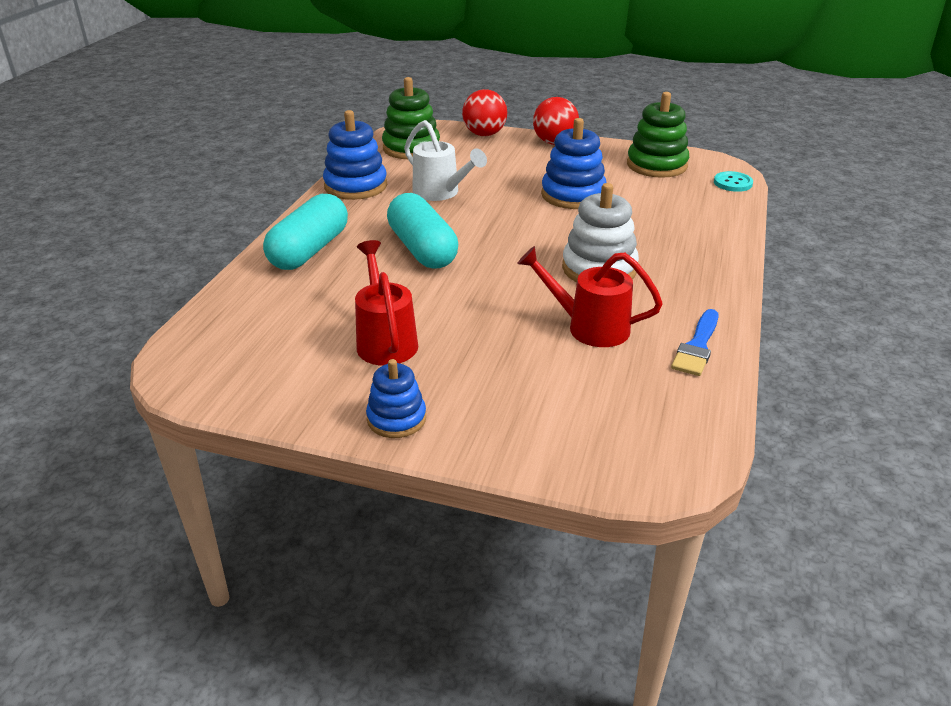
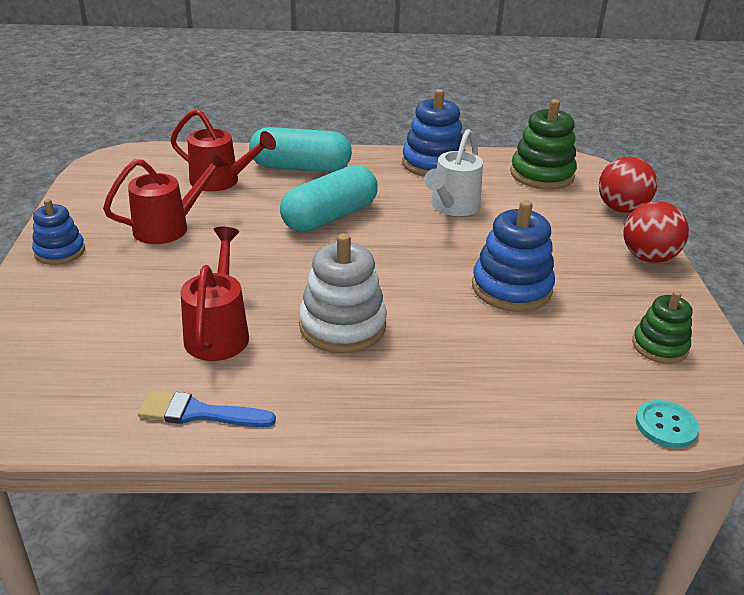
camera: 70 degrees right, 0 degrees up
(304, 299) = (221, 181): none -> red watering can
(656, 165) = (659, 346): green stacking toy -> green stacking toy, size x0.62

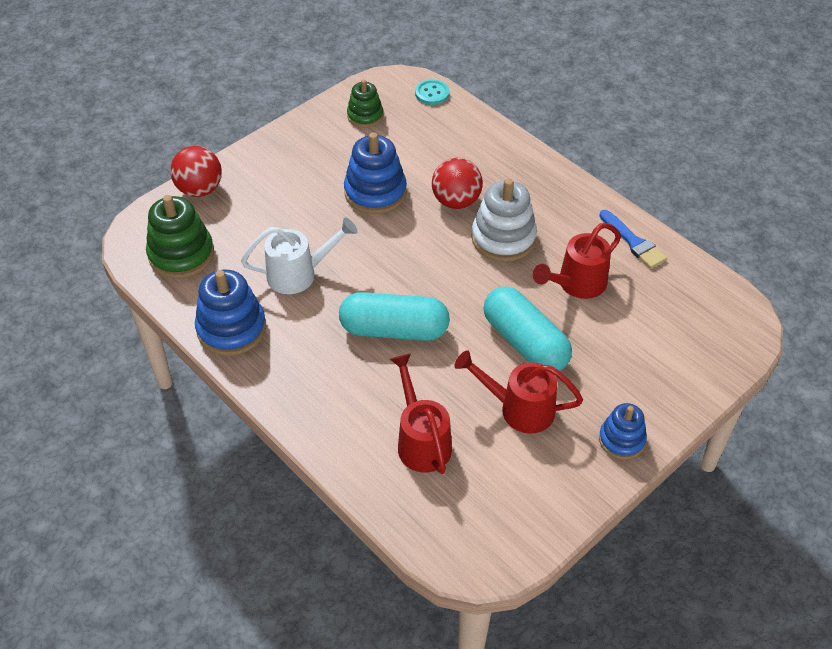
camera: 130 degrees left, 15 degrees up
(300, 168) = (336, 408): turquoise capsule -> turquoise capsule (525, 342)
(648, 257) = (264, 152): red ball -> red ball (456, 201)

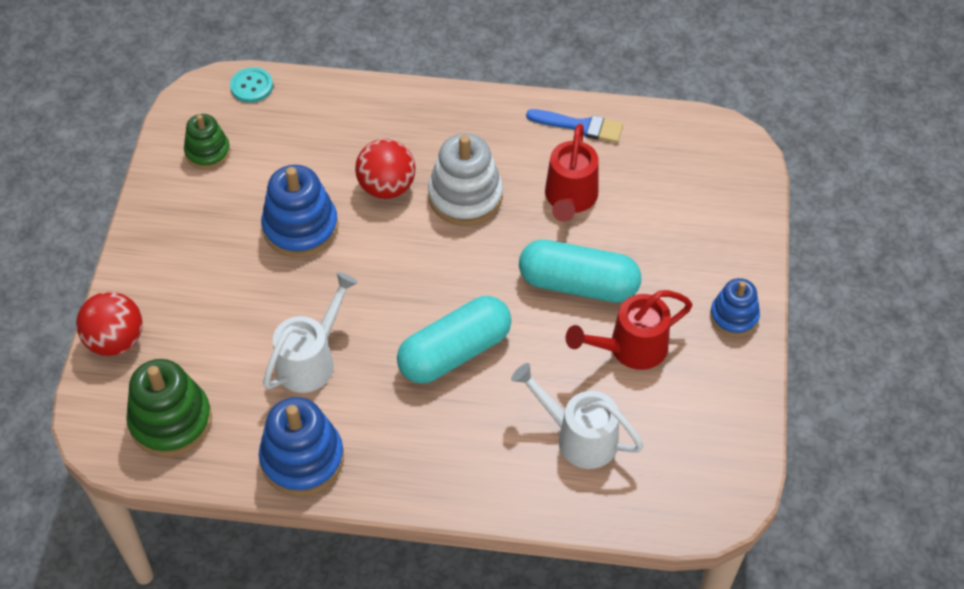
camera: 40 degrees left, 5 degrees up
(421, 440) = (578, 437): red watering can -> white watering can

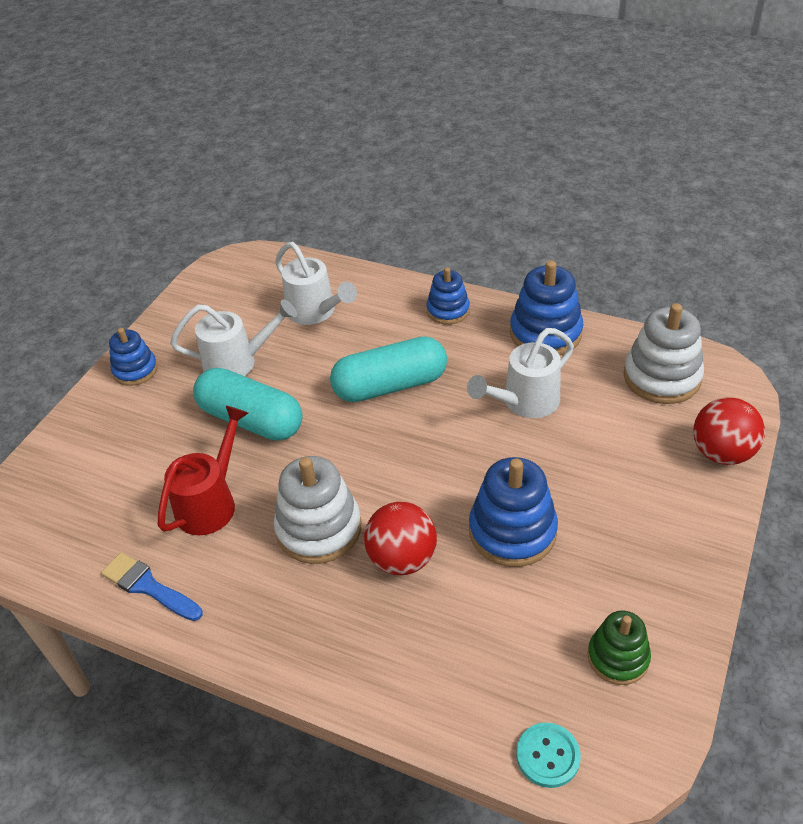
camera: 160 degrees left, 10 degrees down
(171, 421) = (661, 377): green stacking toy -> white stacking toy
(423, 471) = (448, 310): none -> blue stacking toy
(630, 348) = (238, 362): red watering can -> white watering can

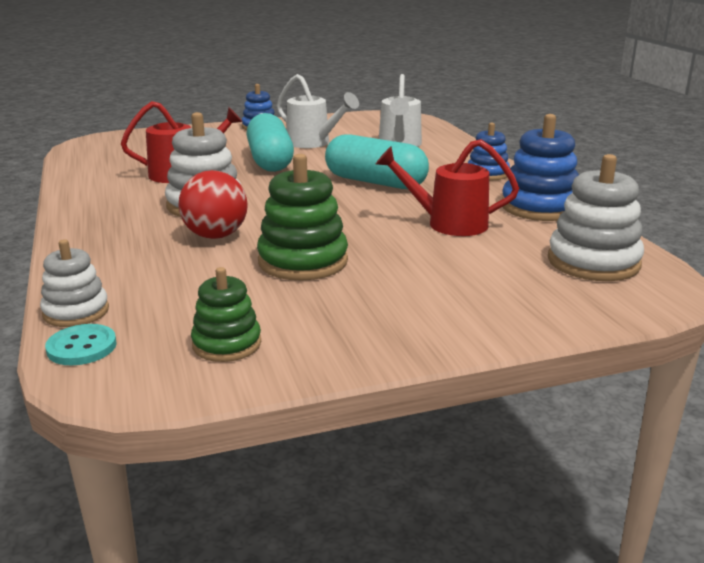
camera: 45 degrees right, 20 degrees down
(149, 587) = (91, 182): blue brush -> none
(476, 733) = (76, 312): none -> white stacking toy
(512, 531) = (303, 261): blue stacking toy -> green stacking toy
(524, 402) = (448, 224): white watering can -> red watering can
(721, 453) = (557, 316): red ball -> none

